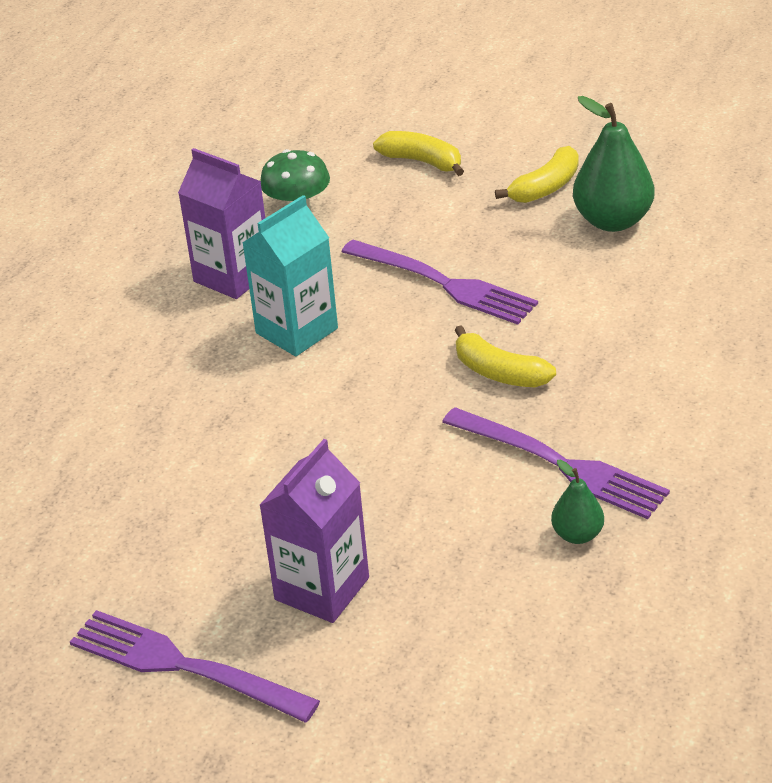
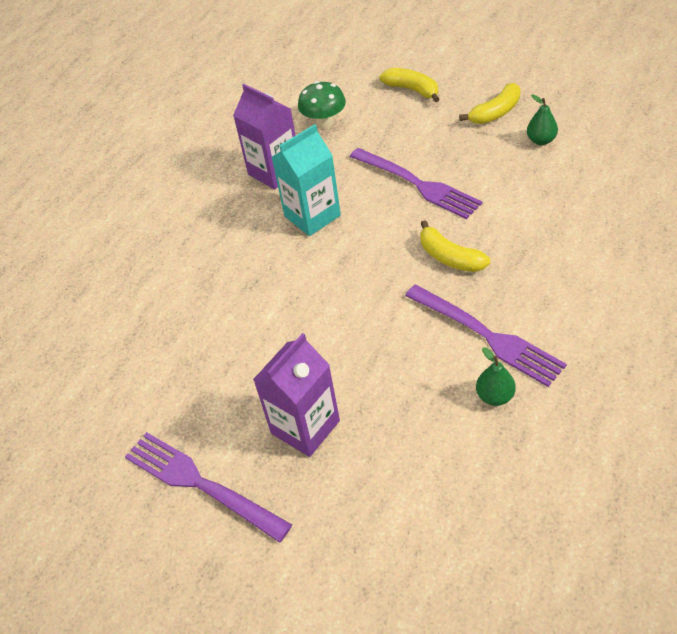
camera: 10 degrees right, 10 degrees up
(613, 221) = (541, 140): green pear -> green pear, size x0.53

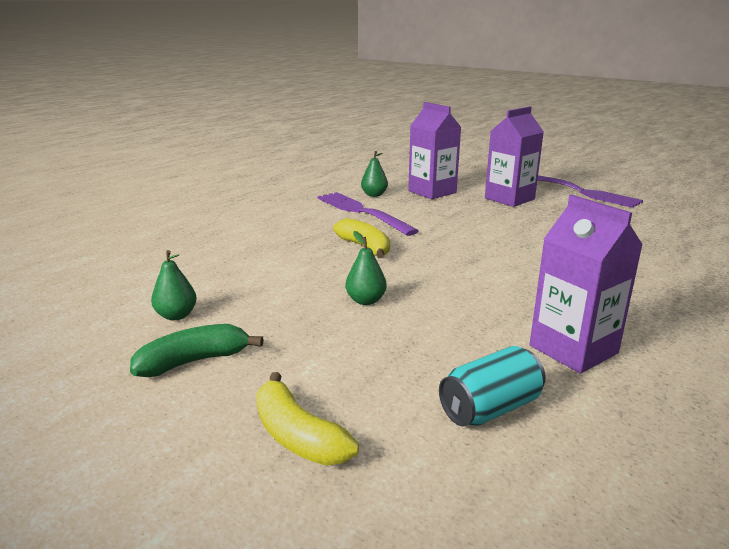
camera: 175 degrees left, 25 degrees down
(312, 216) = (509, 294): turquoise carton -> none
(324, 123) = (490, 408): green mushroom -> turquoise can
(416, 428) = (432, 192): none -> purple carton
(418, 184) = (366, 301): purple fork -> green pear
(495, 113) = (194, 361): yellow banana -> green banana

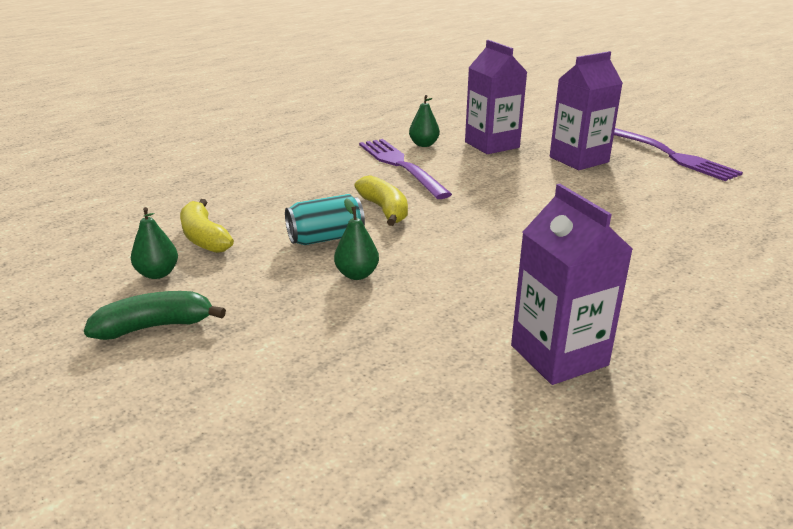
camera: 10 degrees right, 5 degrees up
(298, 436) = (222, 419): yellow banana -> yellow banana (204, 237)
(490, 408) = (432, 413): turquoise can -> turquoise can (326, 238)

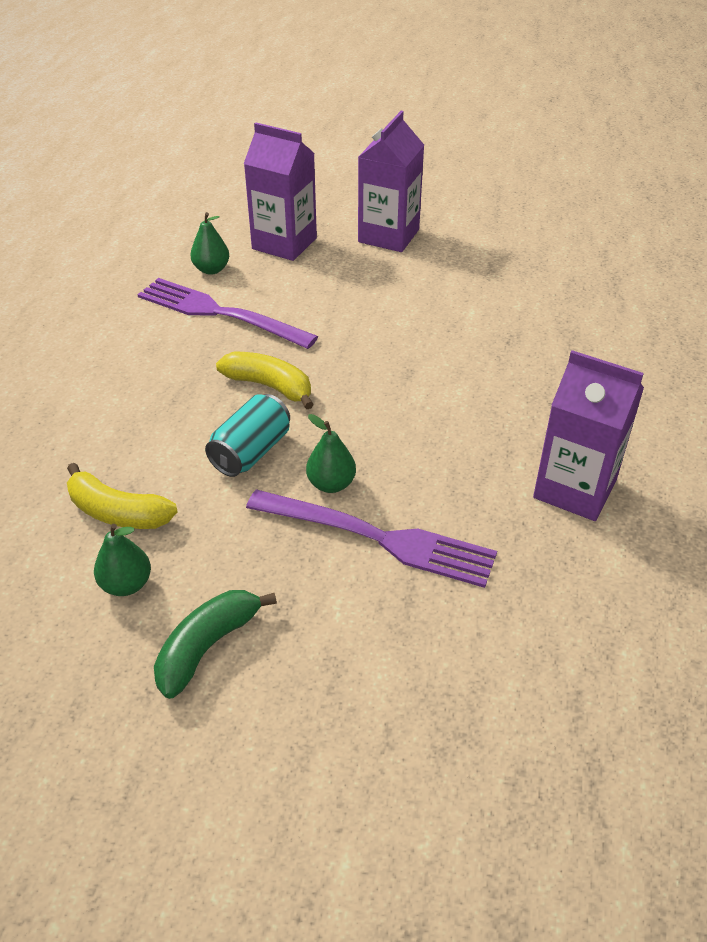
camera: 35 degrees left, 15 degrees up
(670, 155) = (463, 198): purple fork -> purple fork (379, 538)

